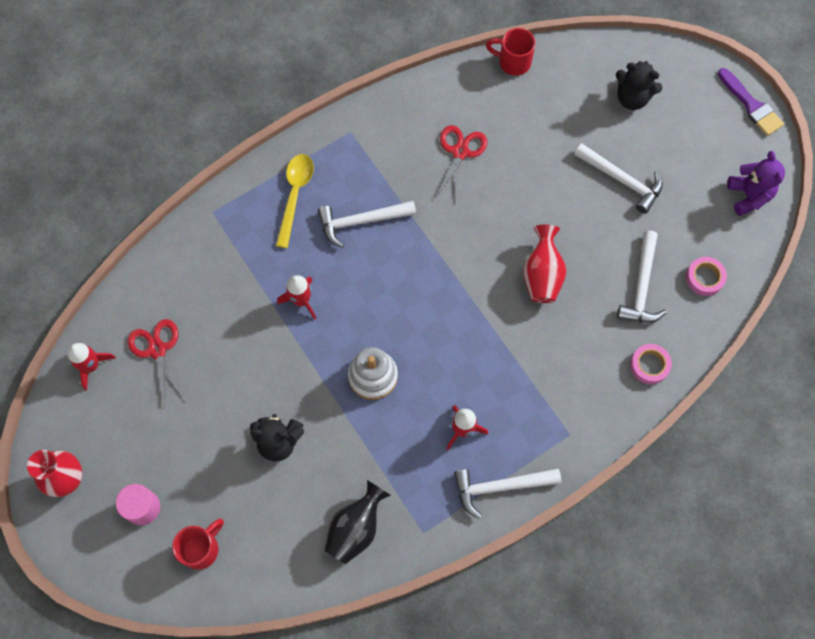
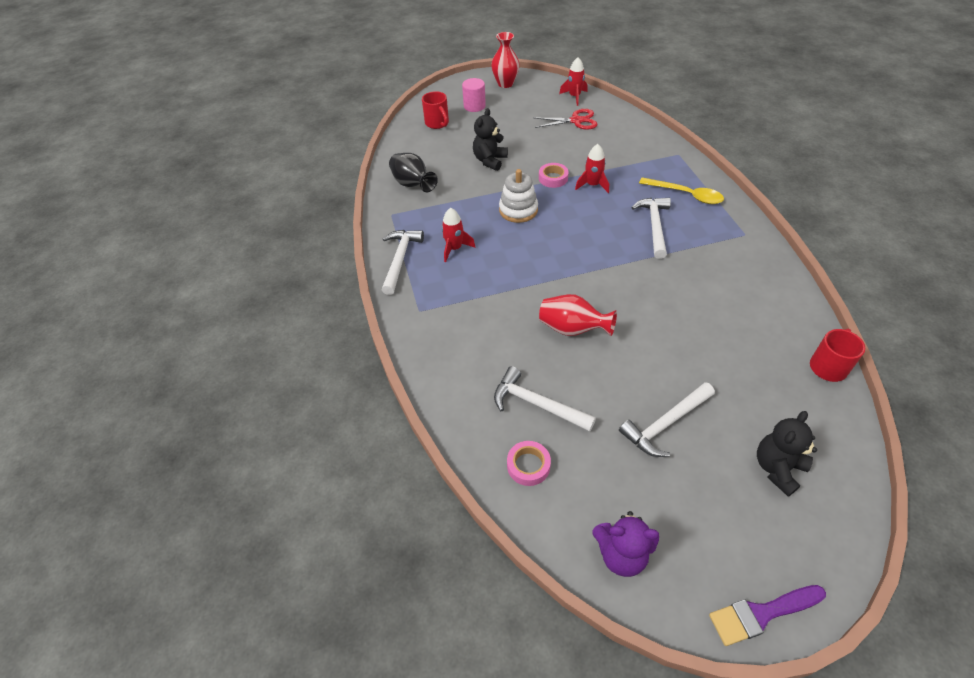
camera: 110 degrees right, 20 degrees down
(460, 152) = (716, 301): red scissors -> none
(649, 365) = (454, 385): pink tape -> pink tape (553, 178)

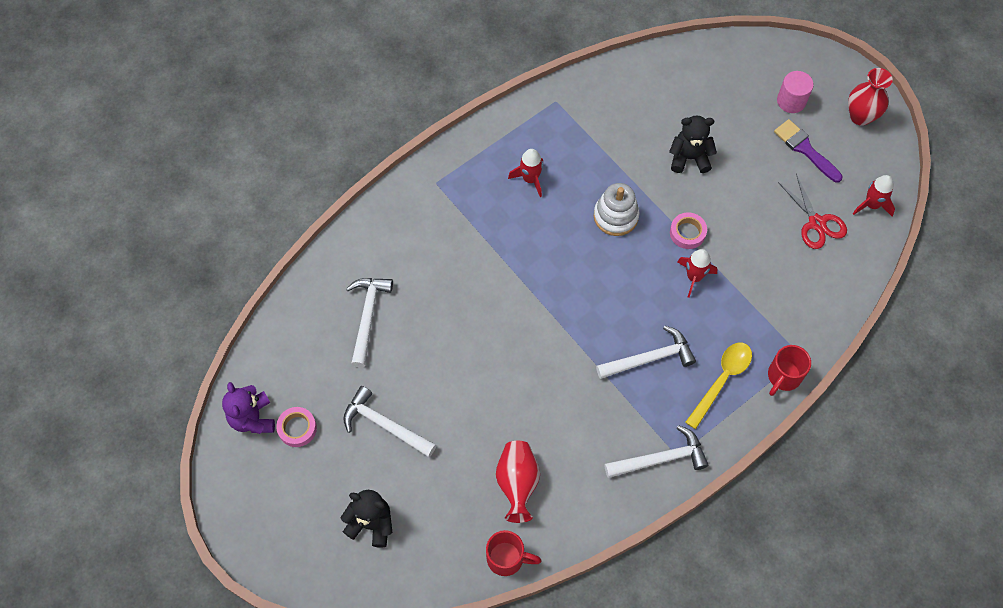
camera: 65 degrees right, 15 degrees up
(400, 259) = (494, 138): white hammer -> white hammer (660, 458)
(413, 184) = (611, 100): black vase -> none
(437, 123) = (735, 77): red mug -> red mug (783, 377)
(528, 465) = (305, 329): pink tape -> pink tape (297, 428)
(572, 329) = (465, 319): red vase -> red vase (517, 483)
(686, 195) = (722, 380): yellow spoon -> yellow spoon turned 150 degrees counterclockwise
(761, 614) = (238, 526): purple brush -> purple brush (805, 149)

